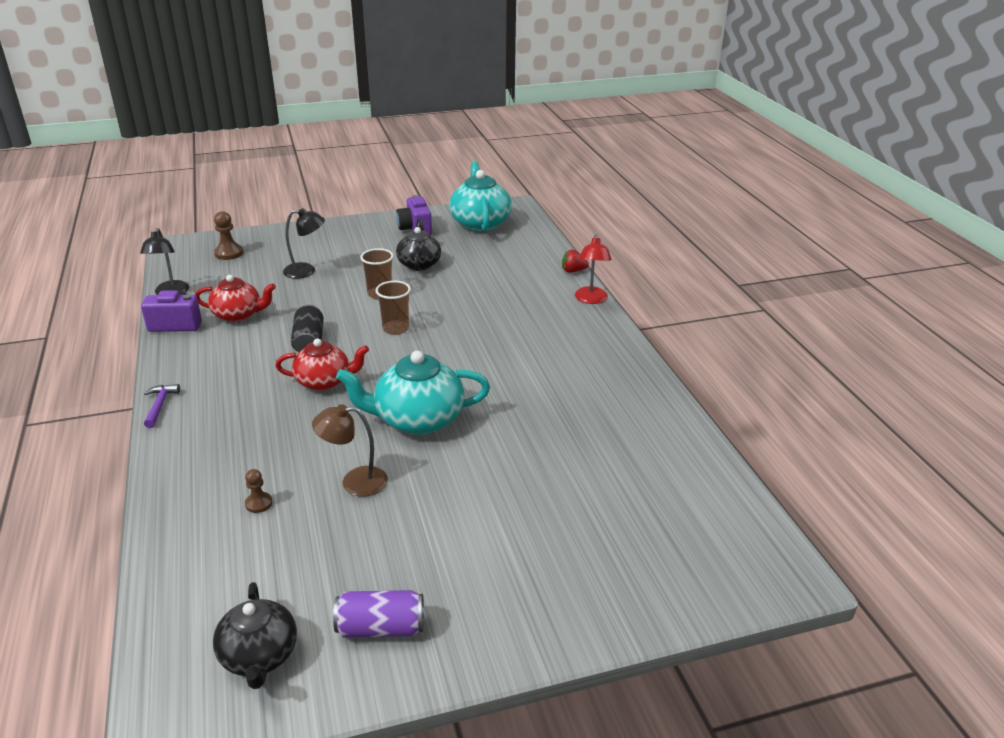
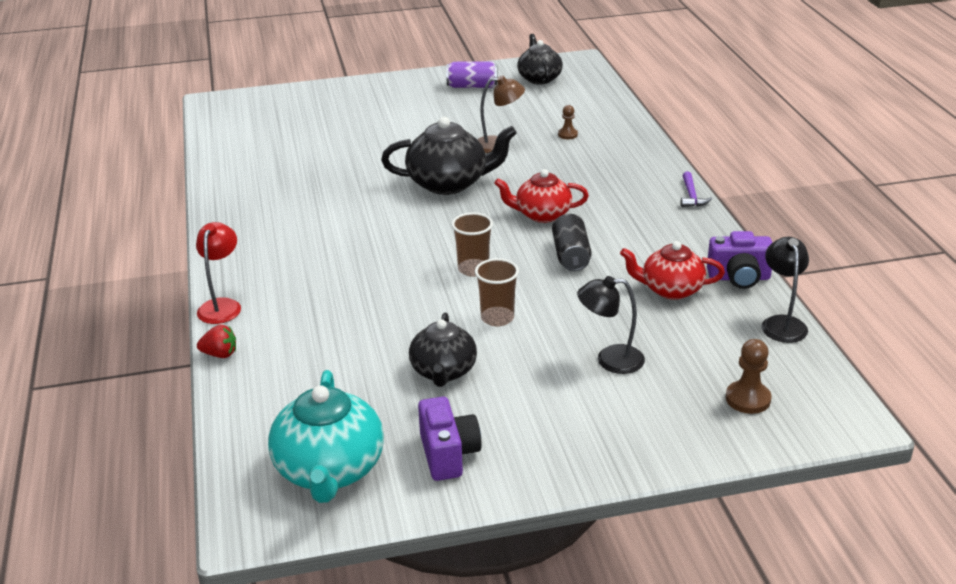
camera: 175 degrees left, 0 degrees up
(417, 419) = (449, 183): turquoise teapot -> black teapot

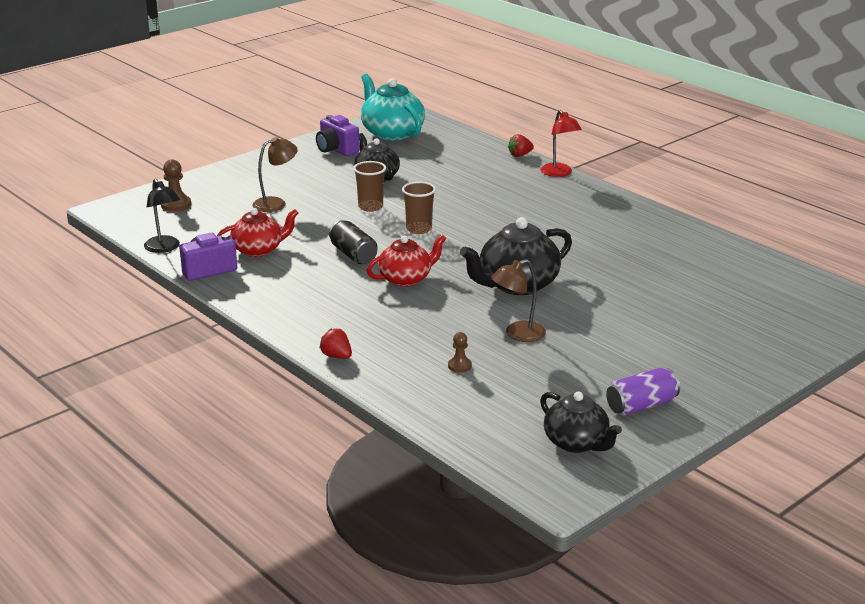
camera: 150 degrees right, 5 degrees down
(610, 360) = (276, 203): black lamp -> brown lamp
(658, 163) = (336, 356): none -> red strawberry
(691, 196) = (282, 328): purple hammer -> none

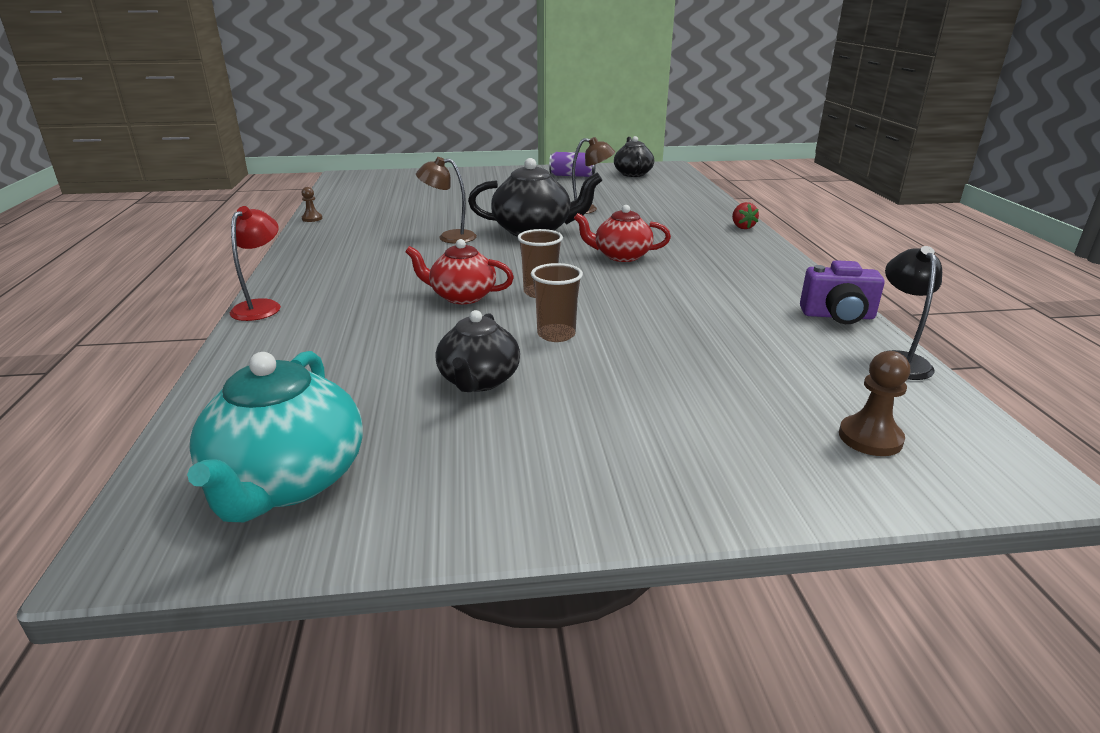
camera: 145 degrees left, 0 degrees up
(258, 250) = (758, 321): red teapot -> red teapot (462, 296)
(276, 203) = (685, 382): brown lamp -> brown lamp (449, 237)
(336, 150) = (454, 474): purple camera -> none
(353, 254) = (647, 287): black can -> none
(459, 366) = (654, 206): brown pawn -> brown pawn (312, 218)
(520, 155) = (231, 347): red strawberry -> none

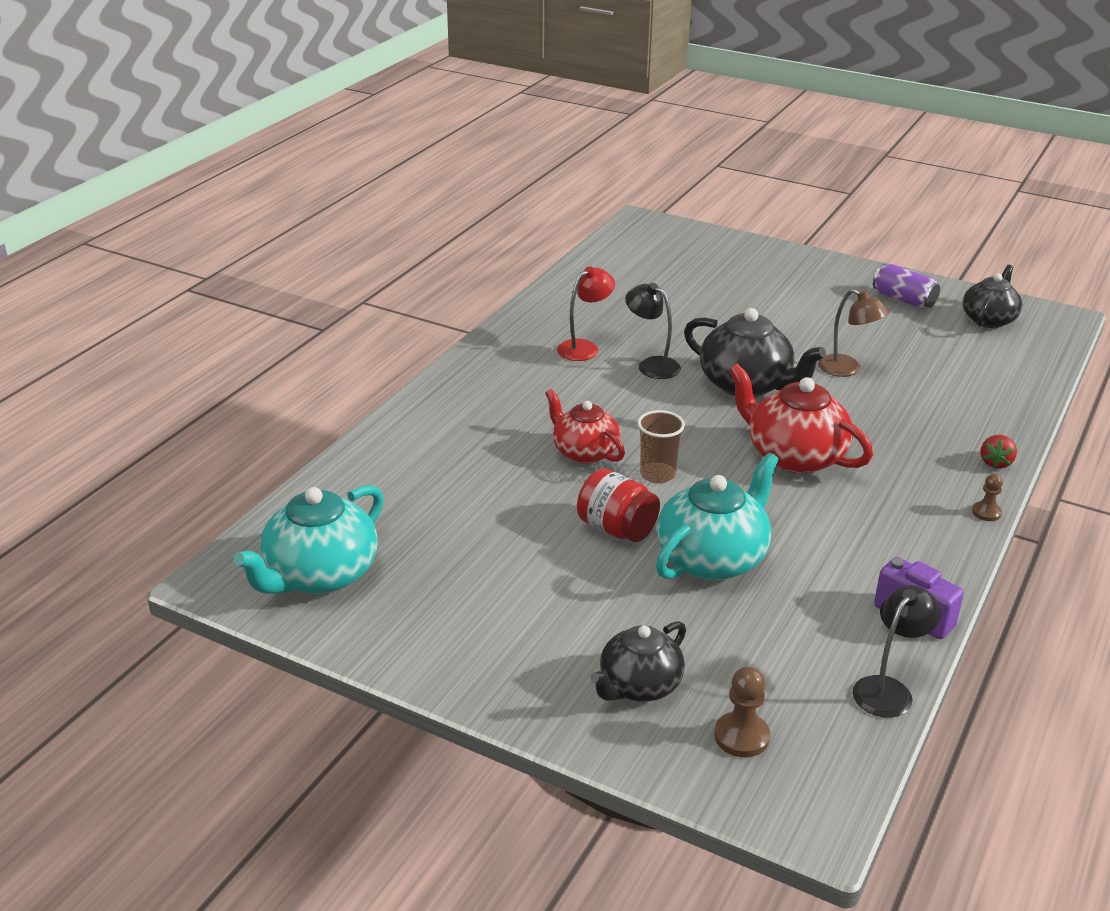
camera: 35 degrees right, 5 degrees up
(262, 306) = (419, 401): red lamp -> red lamp (584, 347)
(312, 218) = (548, 290): brown pawn -> brown pawn (986, 512)
(449, 237) = (651, 365): brown lamp -> black lamp
(478, 381) = (508, 549): black teapot -> black teapot (639, 686)
(556, 334) = (617, 529): brown cup -> red jar
(621, 256) = (794, 456): red teapot -> red teapot, size x1.51
(657, 327) = (713, 558): none -> turquoise teapot

